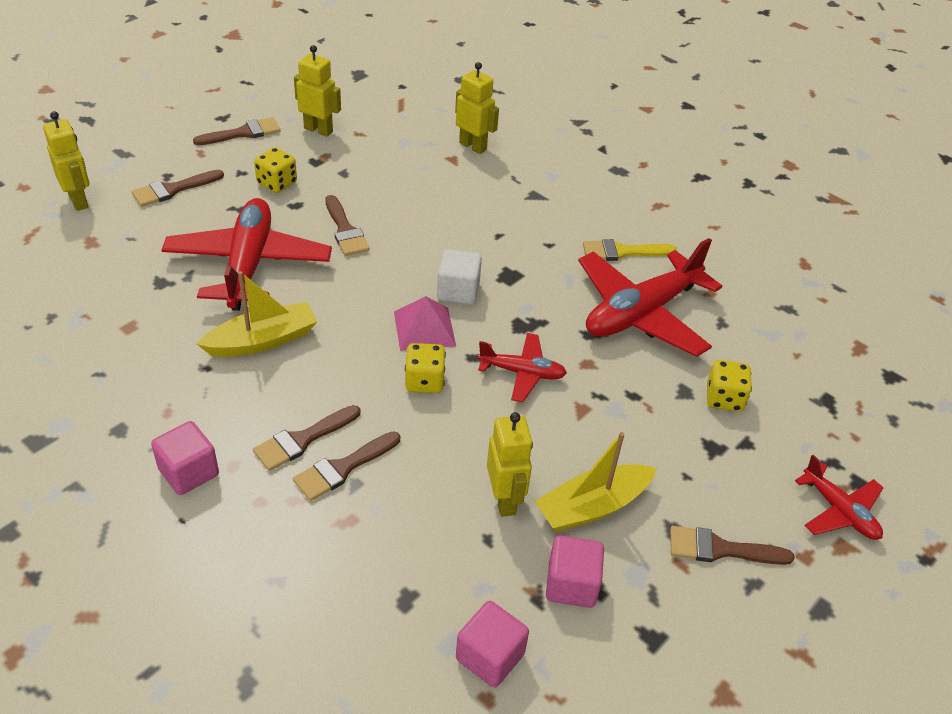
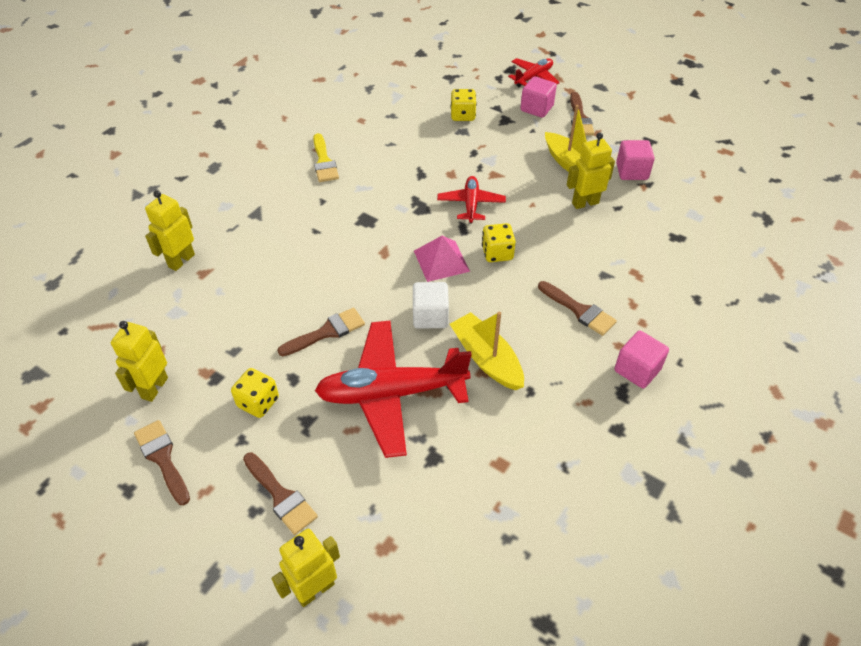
camera: 95 degrees left, 5 degrees up
(342, 468) = (595, 283): brown brush -> none
(458, 291) = (392, 247): white cube -> white cube (430, 316)
(490, 656) = (694, 199): pink cube -> pink cube (536, 108)
(641, 313) = (391, 151): red plane -> none

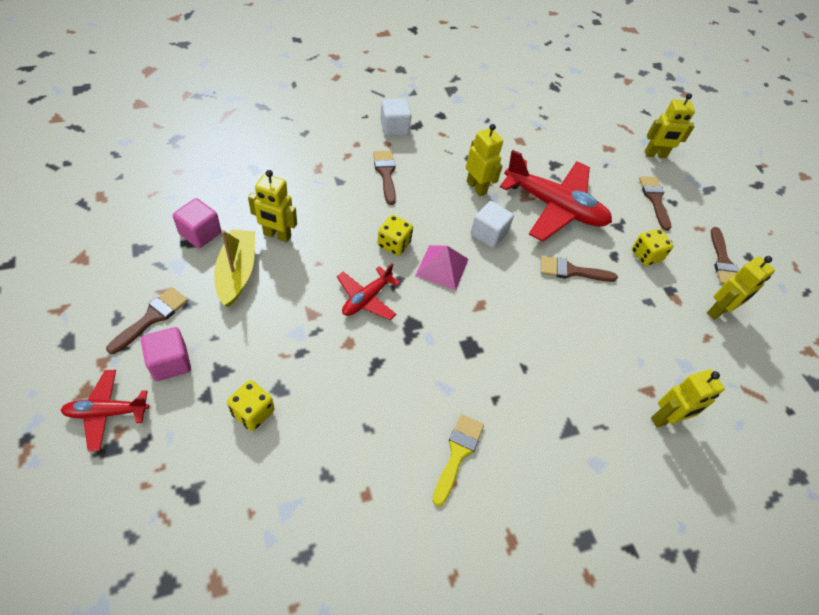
camera: 150 degrees left, 5 degrees up
(486, 359) = (476, 187): yellow boat -> yellow robot
(637, 370) = (394, 128): pink cube -> white cube

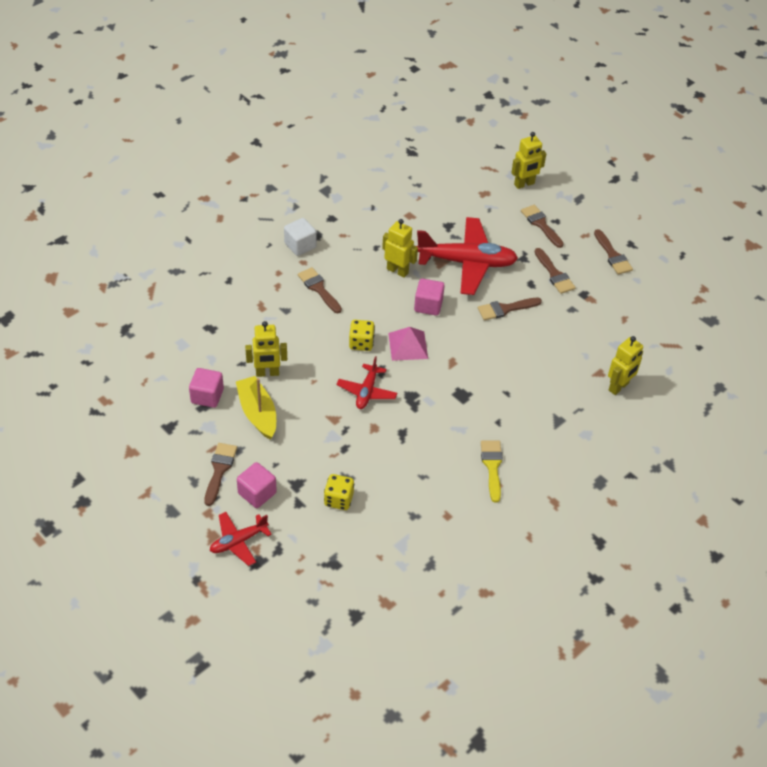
camera: 20 degrees left, 5 degrees down
(488, 234) = (428, 305): white cube -> pink cube
(646, 255) = (554, 274): yellow dice -> brown brush
(718, 311) = (624, 296): yellow robot -> none

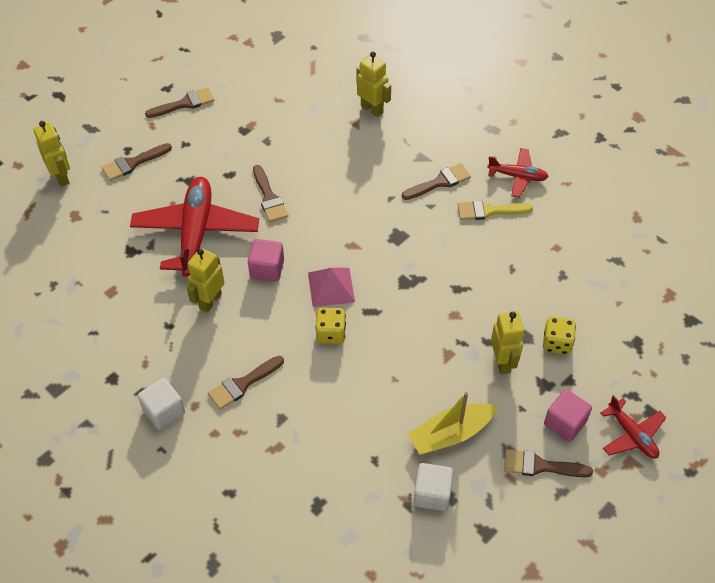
camera: 90 degrees left, 5 degrees up
(207, 396) = (432, 494): pink cube -> white cube
(267, 373) = (387, 429): yellow robot -> yellow robot (502, 362)
(367, 391) = (404, 324): red plane -> red plane (517, 176)
(554, 274) = (214, 153): brown brush -> brown brush (439, 182)

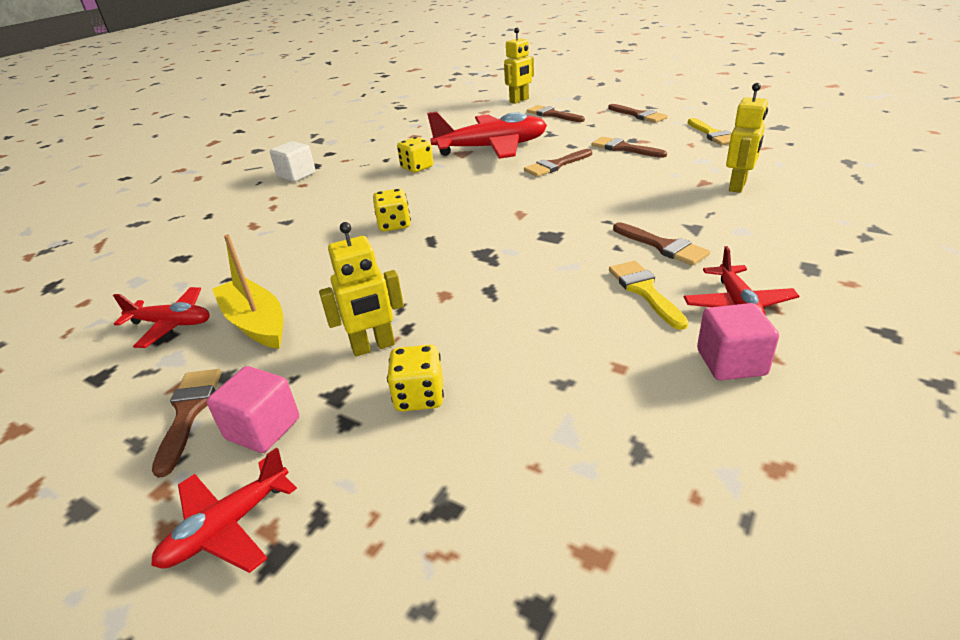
camera: 80 degrees right, 20 degrees down
(210, 301) = (417, 168): yellow robot -> yellow dice
(242, 384) = (326, 198): brown brush -> brown brush (623, 148)
(266, 79) = (712, 134): none -> yellow brush
(267, 269) = (465, 181): pink cube -> pink cube (731, 362)
(331, 287) = (456, 213): pink pyramid -> none
(432, 494) = (171, 324): white cube -> red plane

